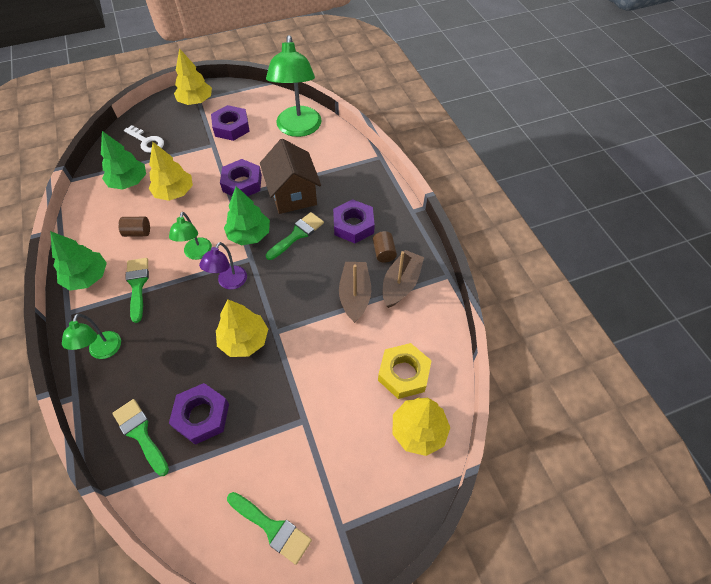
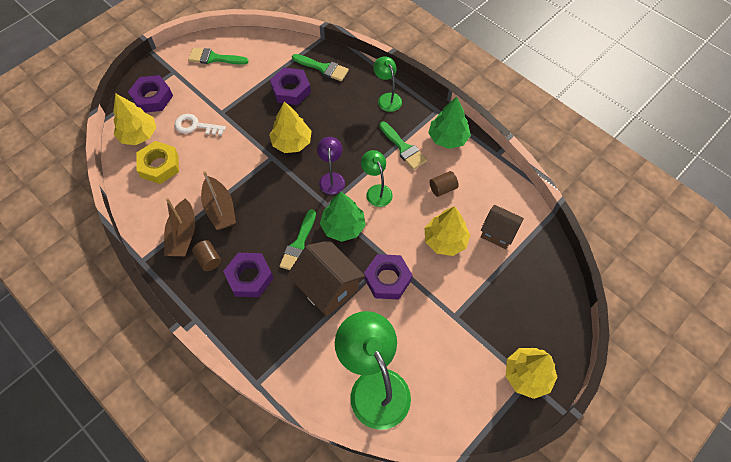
camera: 155 degrees right, 5 degrees up
(129, 182) = (498, 233): green tree -> brown house
(147, 141) = (527, 288): white key -> white key (195, 126)
(231, 127) = (453, 352): purple nut -> purple nut (152, 98)

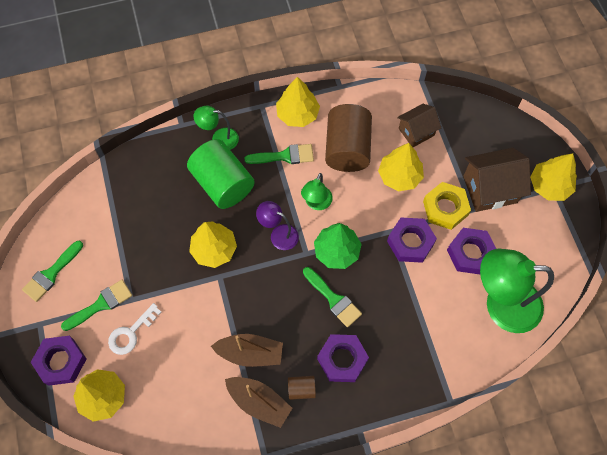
camera: 60 degrees left, 5 degrees up
(159, 165) = (158, 391): yellow nut -> yellow nut (445, 208)
(291, 90) = (149, 219): purple nut -> purple nut (470, 253)
(323, 68) = (142, 175): green brush -> green brush (101, 304)
(328, 287) = (391, 296): brown house -> brown house (490, 189)
(350, 120) = (223, 183): none -> green cylinder
(376, 191) = (316, 203): green lamp -> green lamp turned 75 degrees counterclockwise
(442, 188) = (347, 148): brown cylinder -> brown cylinder, size x2.27
(448, 138) = (297, 114): green tree -> yellow tree

